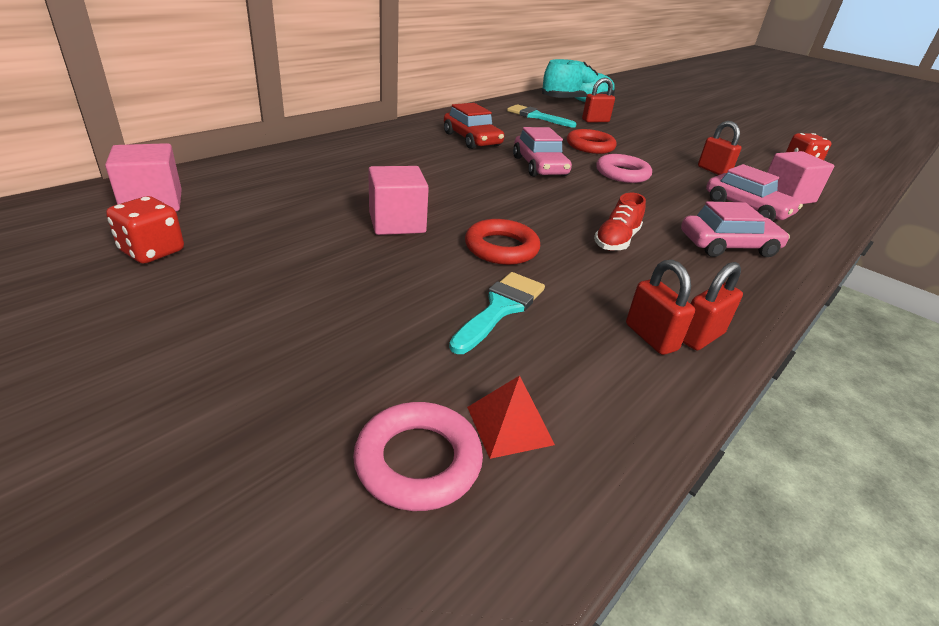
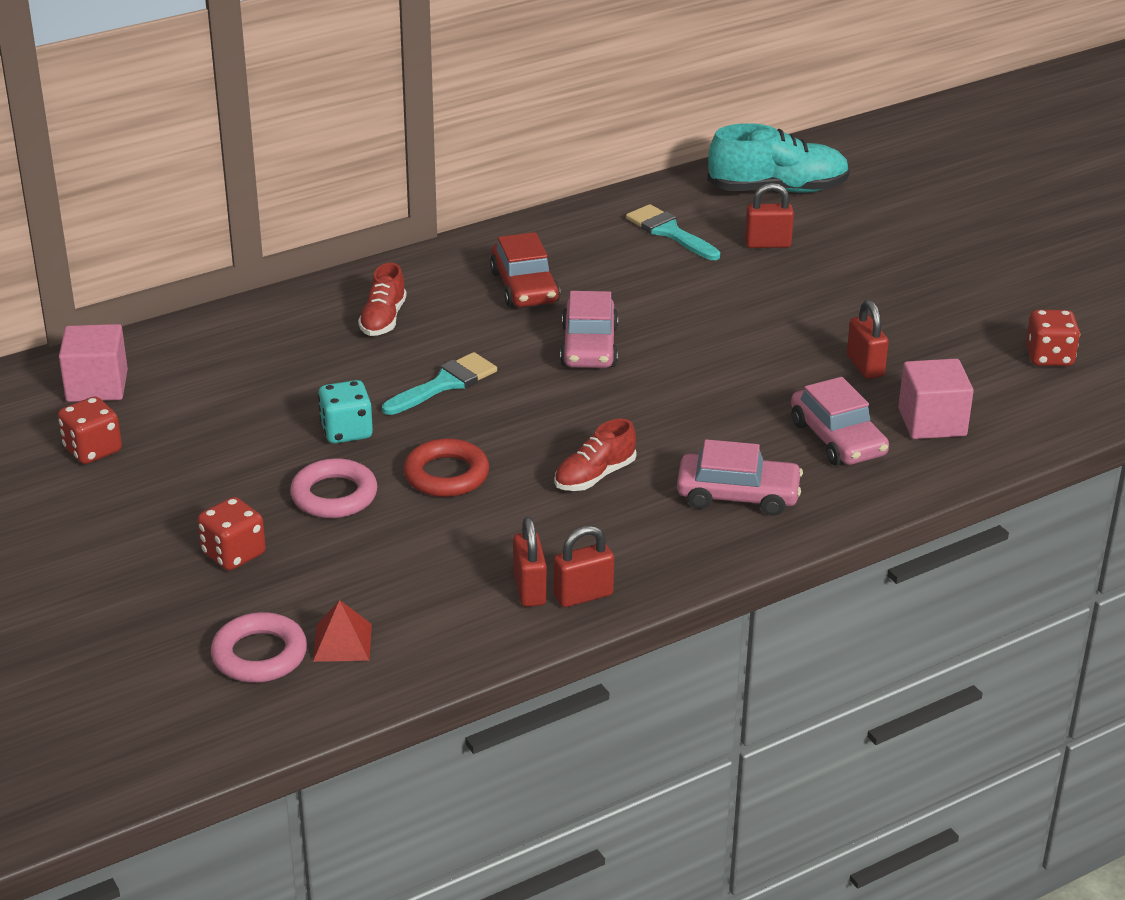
camera: 20 degrees right, 0 degrees up
(335, 336) = (233, 554): none -> red dice
(386, 156) = (383, 319): none -> red shoe
(397, 223) = (346, 431): pink cube -> turquoise dice
(500, 308) = (399, 544): turquoise brush -> turquoise brush (445, 384)
(590, 146) = (704, 306): red ring -> none
(622, 173) = (705, 366): pink ring -> pink ring (334, 495)

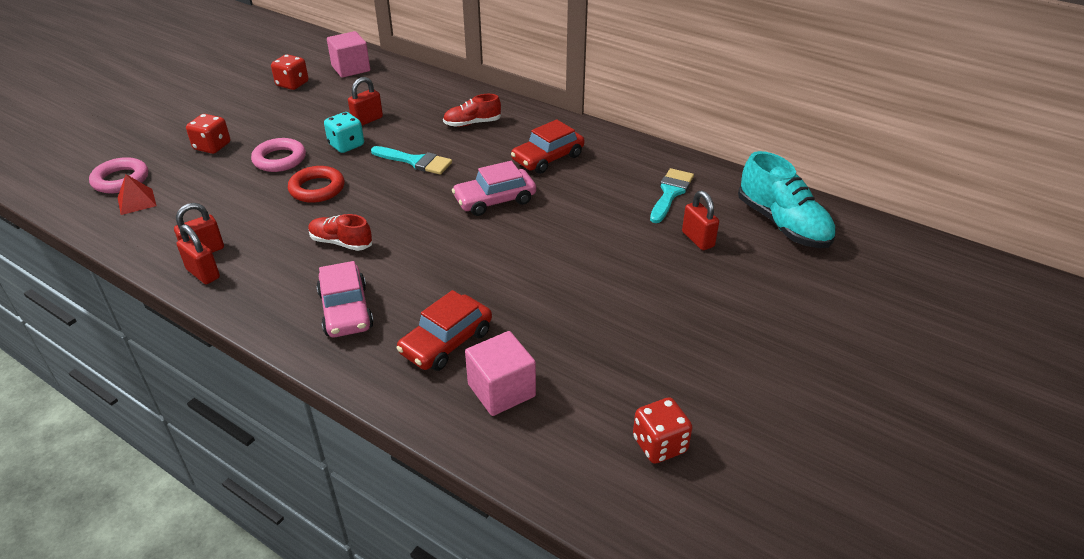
camera: 65 degrees right, 5 degrees up
(838, 439) = (446, 342): pink car -> red car
(865, 366) = (560, 332): red padlock -> red padlock (367, 120)

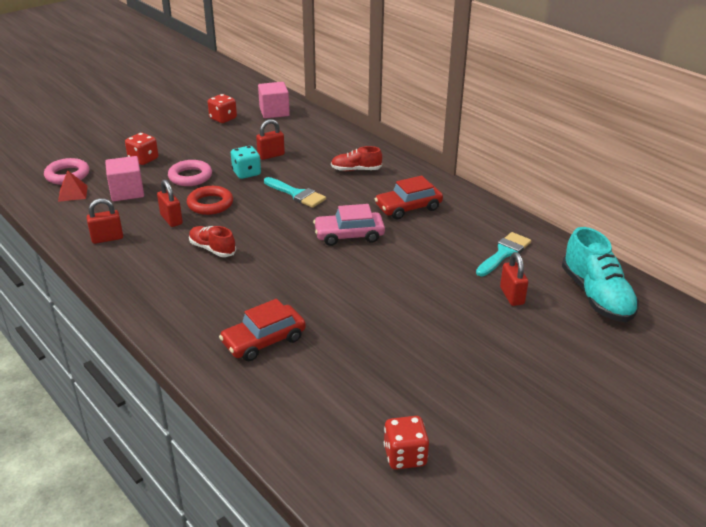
camera: 15 degrees right, 5 degrees down
(203, 273) = (100, 255): red padlock -> red padlock (171, 219)
(346, 310) = (196, 302): pink car -> none
(501, 390) = (292, 386): pink cube -> pink cube (127, 192)

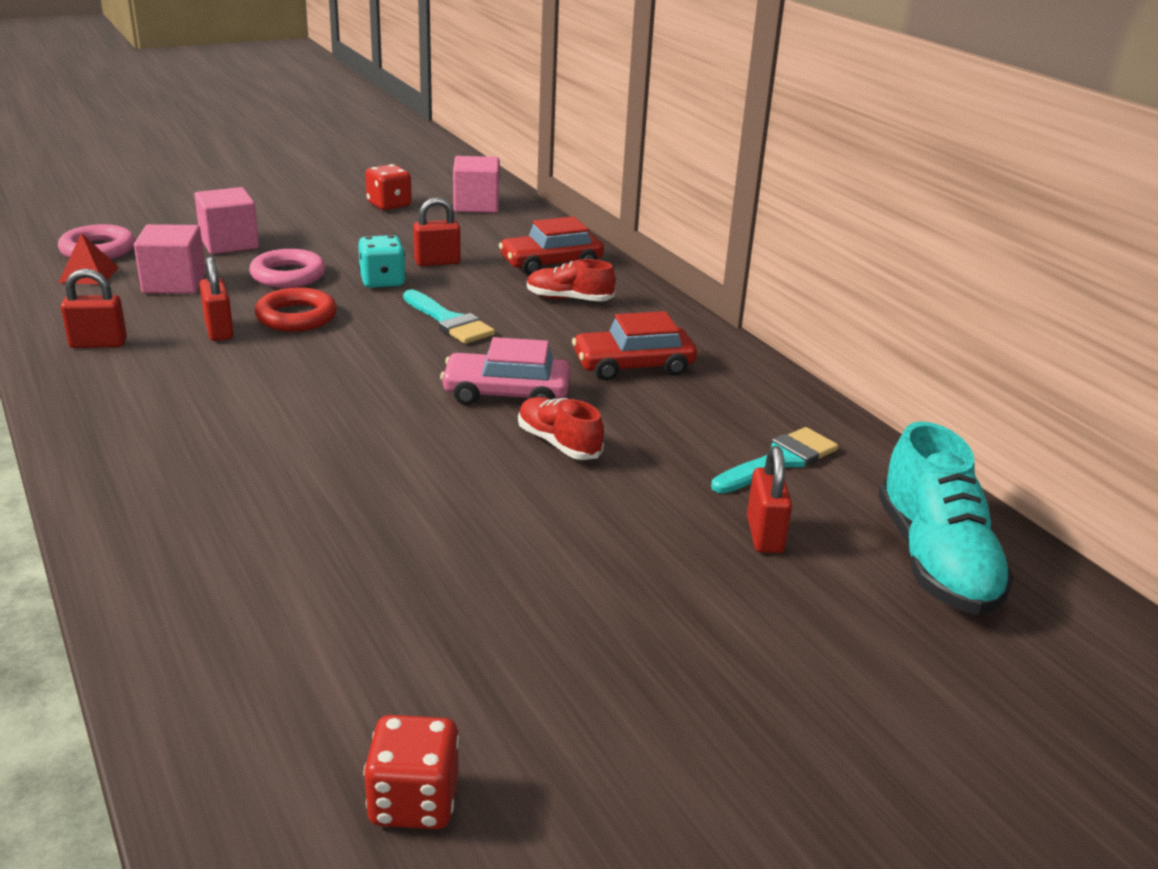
camera: 10 degrees right, 5 degrees down
(143, 159) = (229, 243): red dice -> pink cube
(212, 249) = (259, 382): red shoe -> red shoe (558, 443)
(264, 341) = (260, 540): red car -> red car (551, 263)

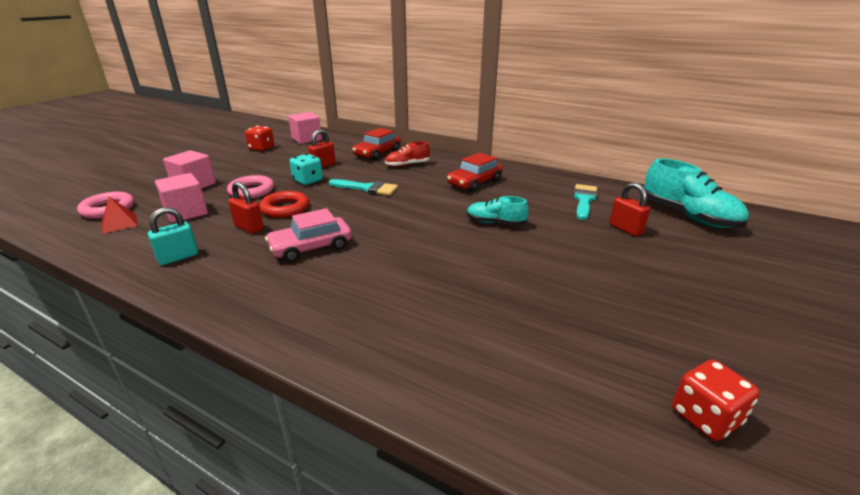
camera: 30 degrees left, 0 degrees up
(98, 344) = (178, 257): red padlock -> turquoise padlock
(506, 394) = (441, 210): pink car -> pink car (311, 247)
(558, 443) = (495, 223): red shoe -> turquoise shoe

